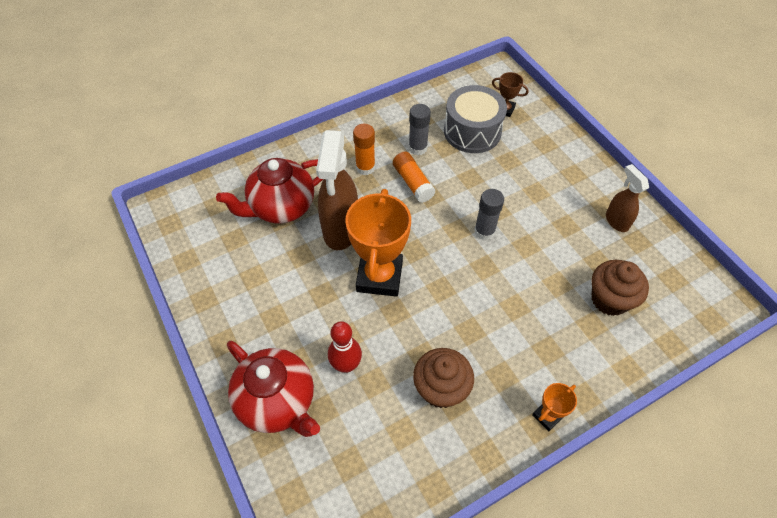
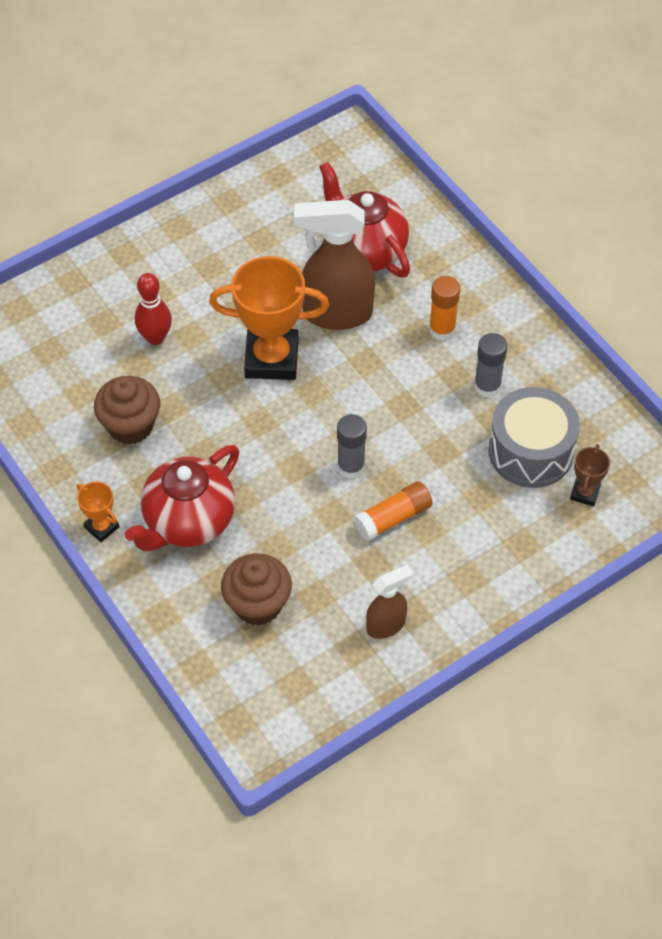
camera: 85 degrees right, 0 degrees up
(278, 402) = (112, 284): red teapot -> red teapot (188, 521)
(413, 183) = (423, 384): orange glue stick -> orange glue stick (393, 518)

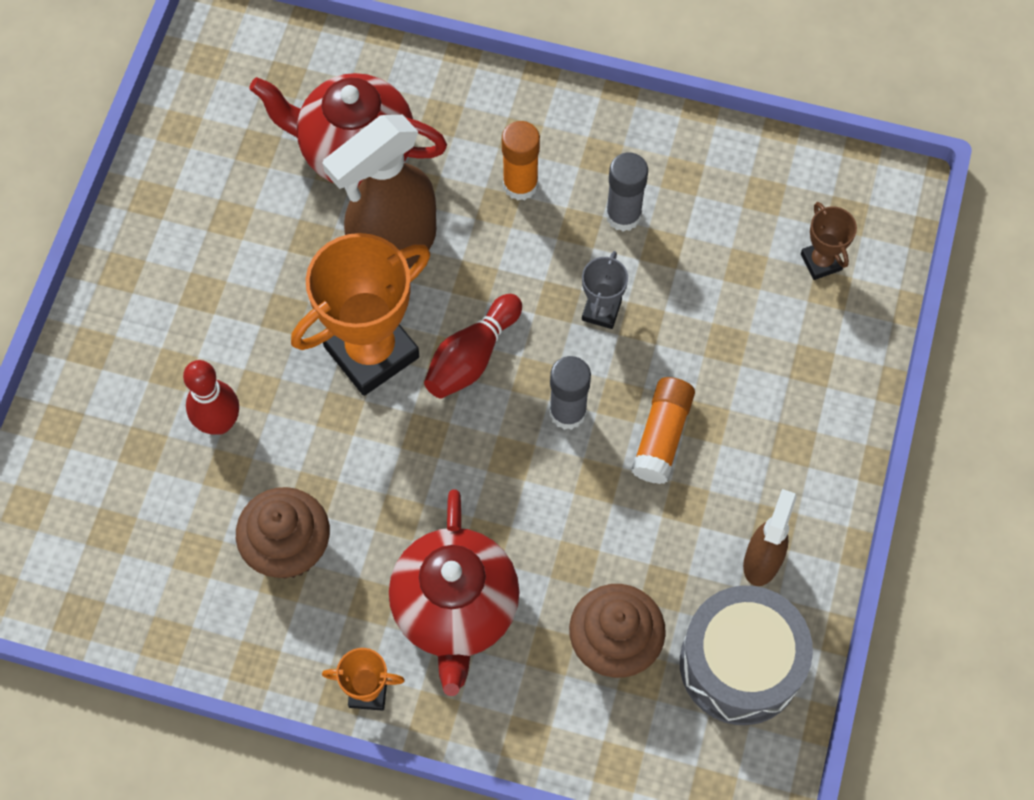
camera: 40 degrees left, 10 degrees up
(325, 400) = (472, 357): none -> red bowling pin
(423, 427) = (601, 311): none -> grey trophy
(531, 451) = (730, 255): grey drum -> grey drum (740, 664)

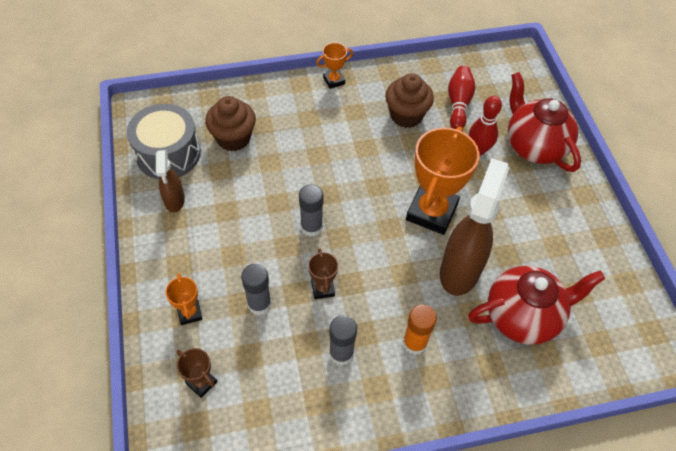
camera: 150 degrees right, 10 degrees down
(455, 609) = (315, 123): red teapot -> red teapot (534, 146)
(472, 357) = (378, 232): red bowling pin -> red bowling pin (458, 104)
(601, 311) = (323, 288): grey trophy -> brown trophy
(662, 436) = (254, 237): orange glue stick -> none
(701, 330) = (259, 304): none -> grey glue stick
(803, 361) = (190, 313): none -> orange trophy

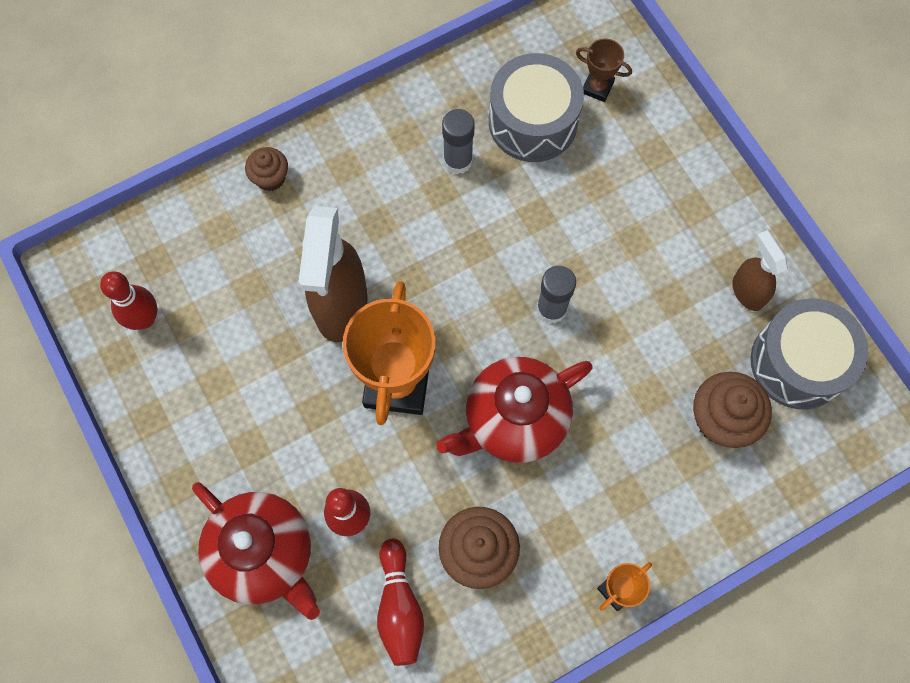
camera: 165 degrees right, 15 degrees up
(190, 313) = (649, 154): orange trophy -> none
(259, 304) = (574, 188): grey glue stick -> none
(268, 368) = (533, 121): none -> grey drum
(323, 288) = (506, 230): brown trophy -> none
(414, 343) = (377, 197): orange glue stick -> none
(499, 385) = (270, 178): none -> brown cupcake
(523, 316) = (252, 268): red teapot -> red teapot (514, 420)
(608, 302) = (144, 319): none -> red bowling pin

